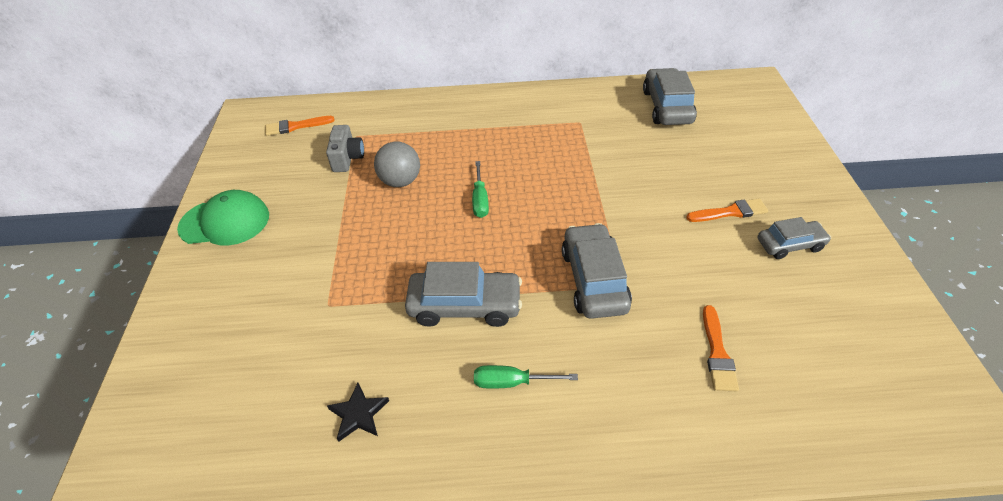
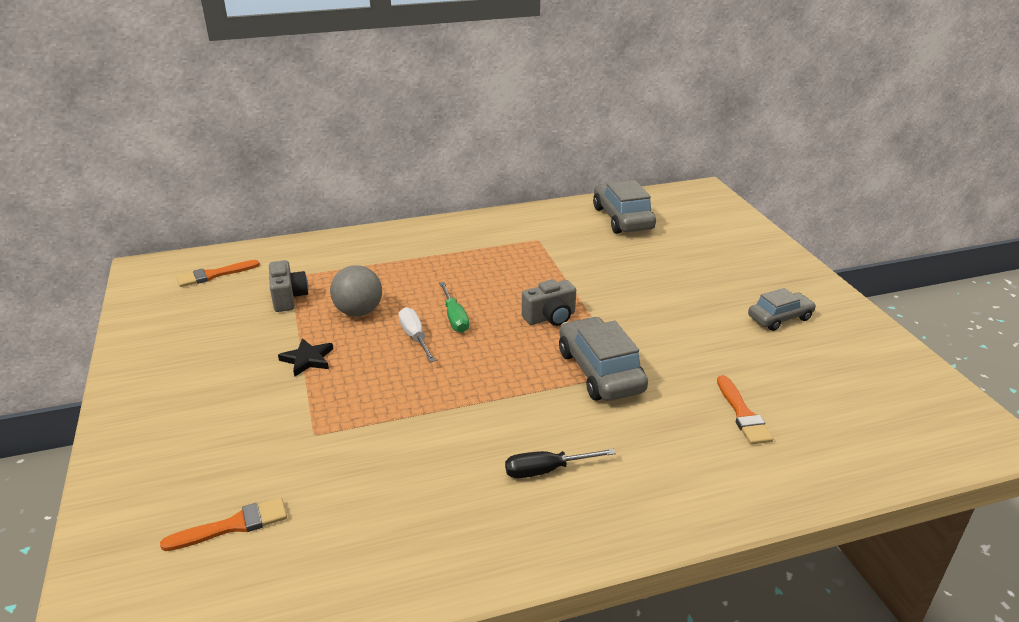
camera: 15 degrees left, 15 degrees down
(225, 222) = (158, 374): green cap -> none
(358, 414) = (387, 526): black star -> black star (307, 359)
(440, 215) = (415, 337): none -> white screwdriver
(465, 305) = (471, 412): grey car -> none
(512, 382) = (546, 470): green screwdriver -> black screwdriver
(565, 212) = (550, 318): none -> grey camera
(730, 212) = (715, 298): orange brush -> orange brush (233, 525)

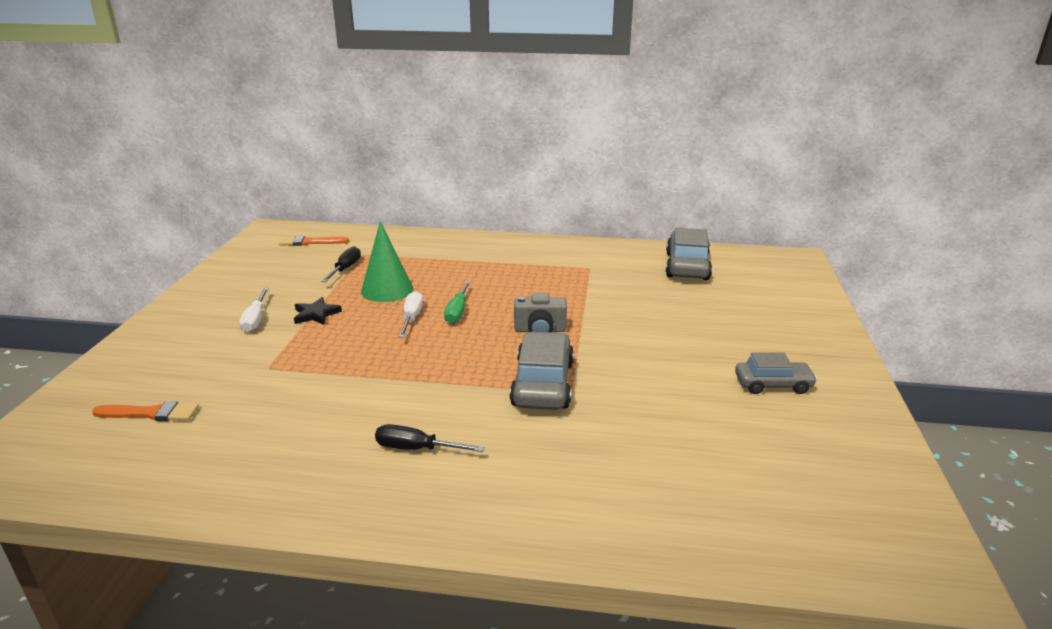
camera: 25 degrees right, 5 degrees down
(244, 384) = (255, 320): none -> white screwdriver
(288, 298) = (345, 268): grey camera -> black screwdriver
(358, 312) = (387, 290): grey ball -> green cone
(742, 414) = (648, 458): orange brush -> none

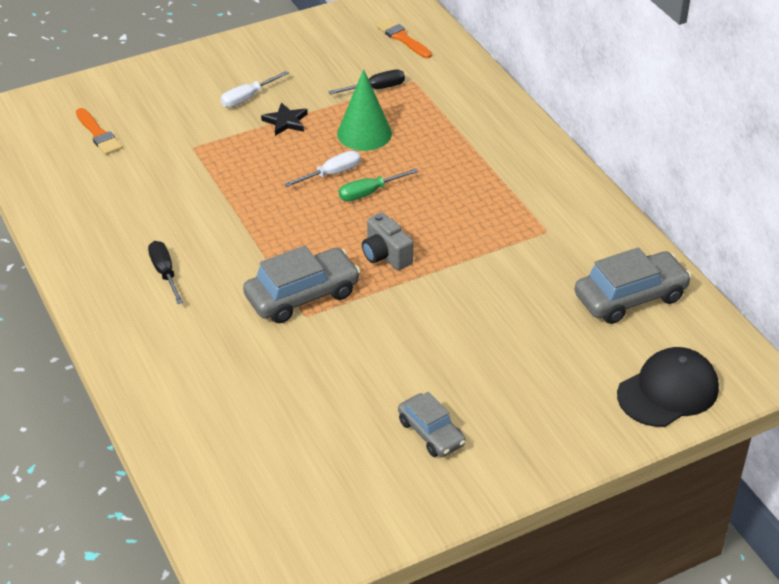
camera: 55 degrees right, 15 degrees up
(791, 286) = (668, 391): none -> black cap

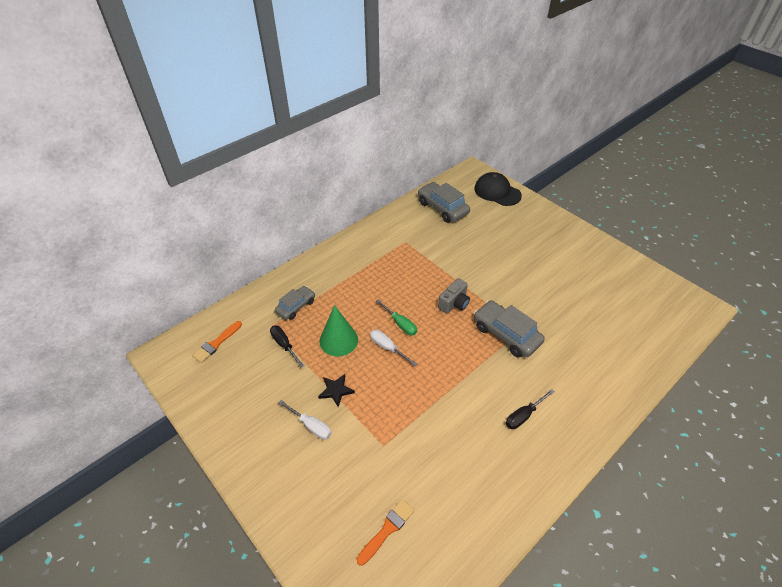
camera: 105 degrees left, 5 degrees up
(431, 433) = (570, 261): grey car -> grey car (296, 306)

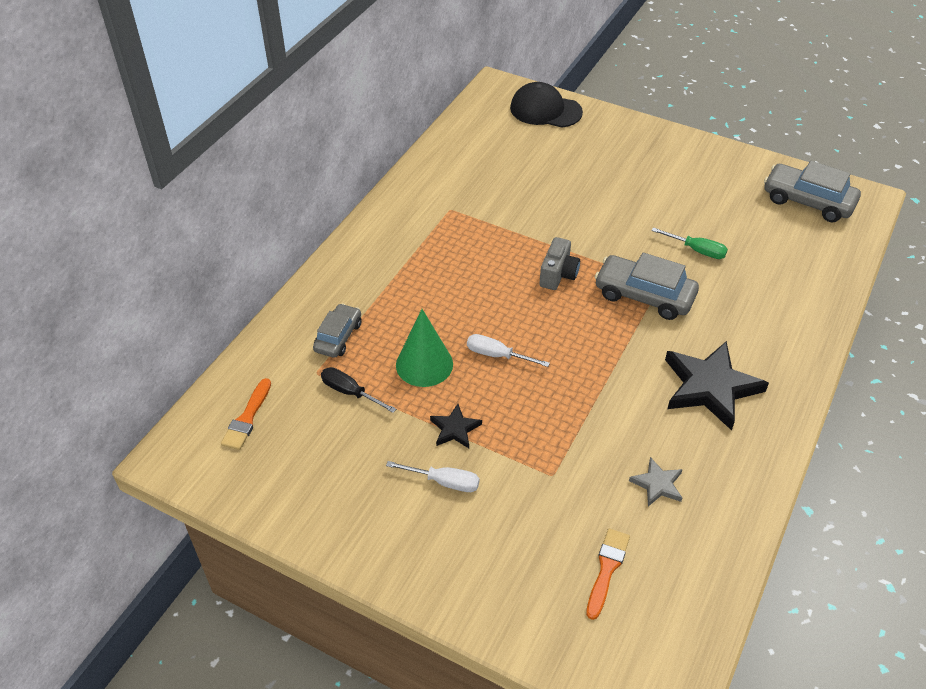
camera: 20 degrees left, 0 degrees up
(400, 324) = (499, 320): green screwdriver -> green screwdriver (697, 250)
(442, 208) = (480, 150): grey car -> grey car (807, 201)
(452, 477) = (657, 484): none -> grey star
(524, 415) = (710, 387): black screwdriver -> black star

